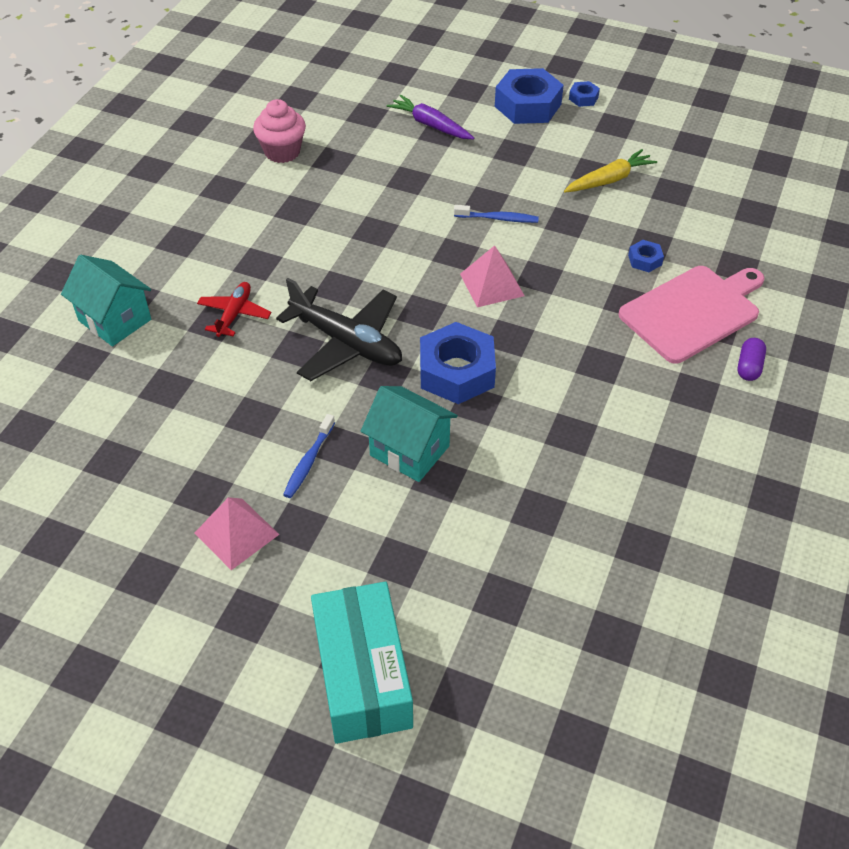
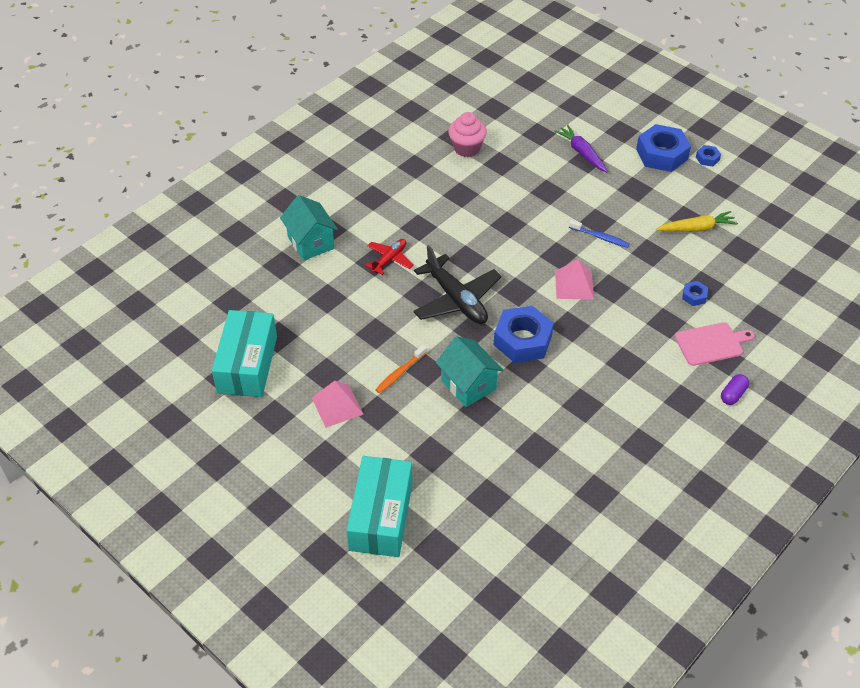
camera: 20 degrees right, 0 degrees up
(80, 513) = (247, 364): none -> turquoise box
(308, 461) = (400, 373): blue toothbrush -> orange toothbrush
(693, 312) = (711, 344): pink cutting board -> pink cutting board, size x0.65

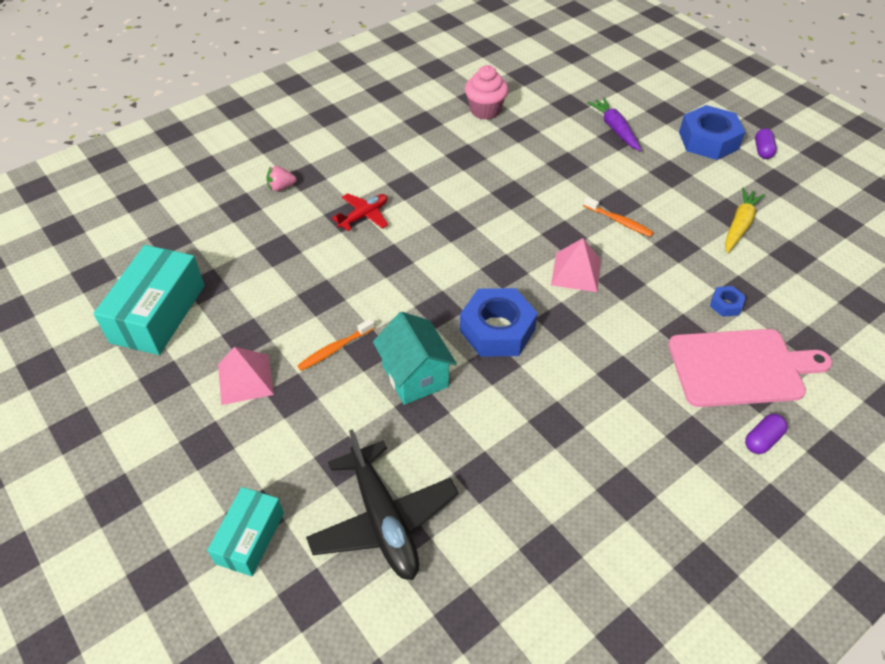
camera: 10 degrees right, 0 degrees up
(311, 243) = (281, 187): turquoise house -> pink strawberry
(381, 516) = (250, 538): turquoise box -> turquoise box, size x0.60
(456, 299) = (429, 270): black plane -> black plane (383, 519)
(600, 237) = (619, 221): blue toothbrush -> orange toothbrush
(696, 228) = (739, 225): yellow carrot -> yellow carrot turned 60 degrees counterclockwise
(707, 158) = (762, 150): blue nut -> purple capsule
(711, 344) = (740, 367): pink cutting board -> pink cutting board, size x1.54

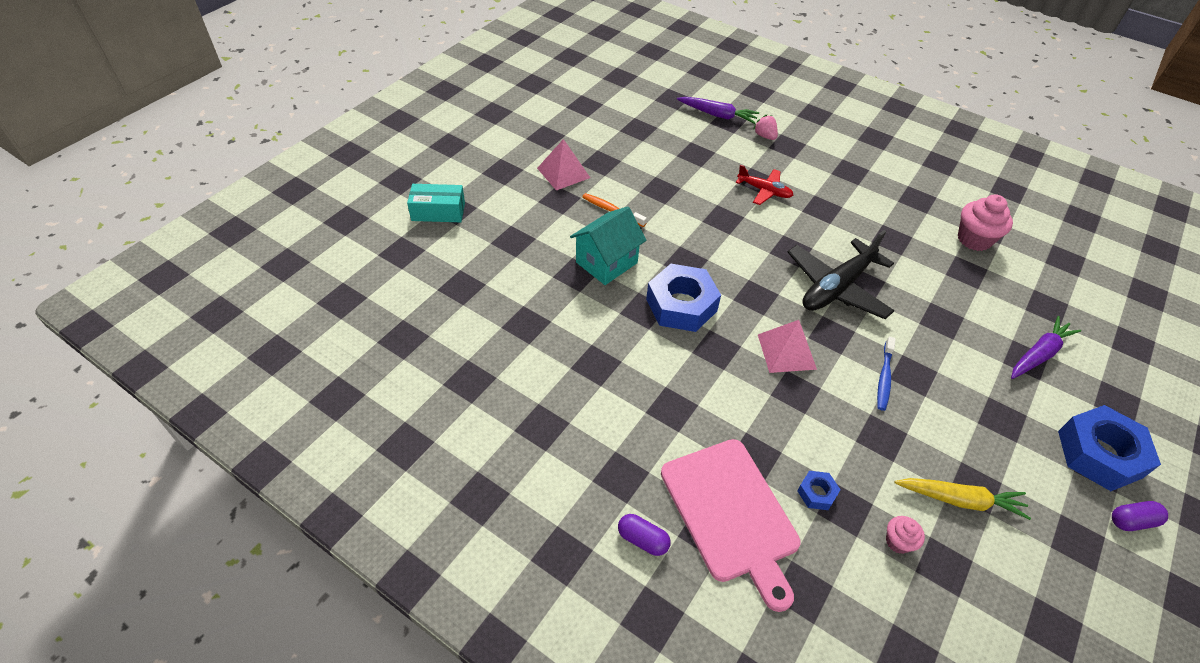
camera: 70 degrees right, 0 degrees up
(158, 313) = (601, 115): turquoise box -> none
(224, 212) = (717, 115): none -> purple carrot
(383, 519) = (470, 274): black plane -> black plane (837, 288)
(619, 221) = (884, 378): orange toothbrush -> blue toothbrush
(772, 273) = (898, 542): none -> pink cupcake

